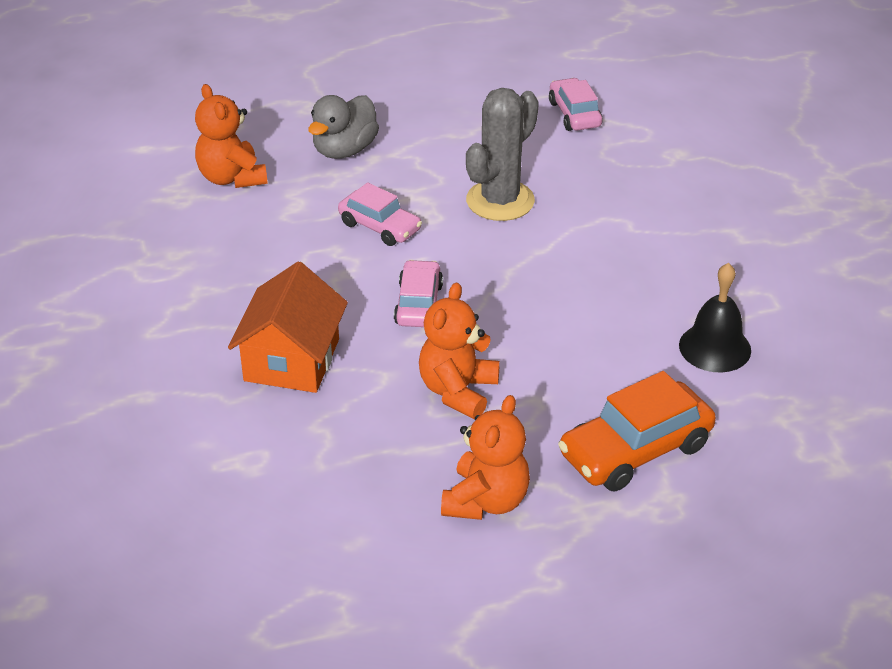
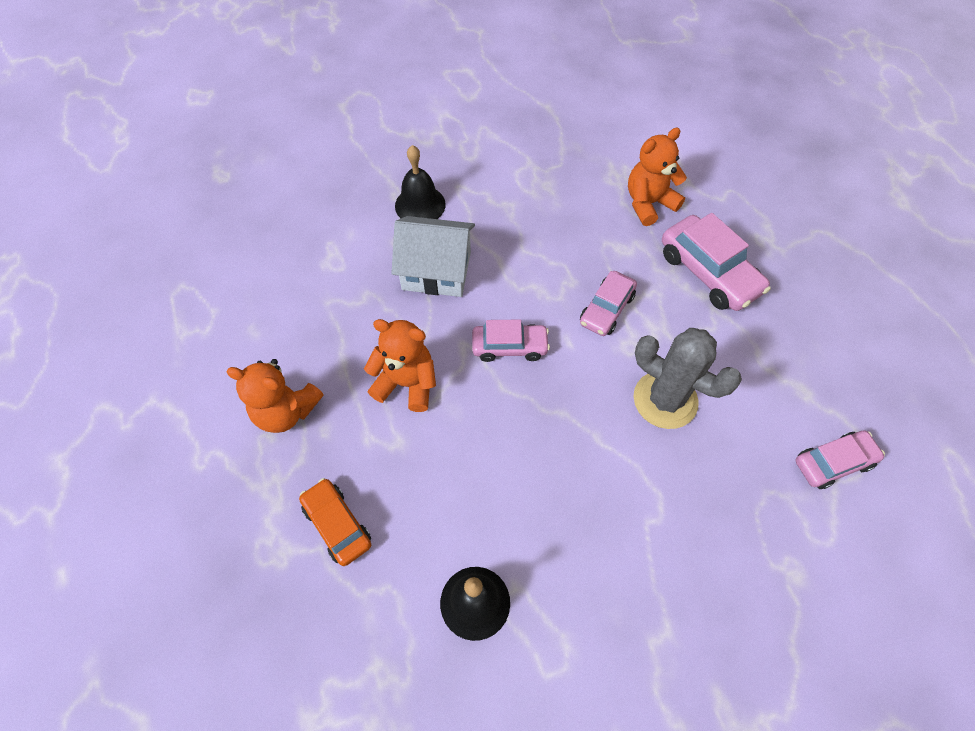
camera: 85 degrees right, 20 degrees up
(171, 372) = (420, 205): none -> black bell
(292, 360) = (436, 270): orange house -> white house
(344, 150) = (708, 272): grey duck -> pink car
(635, 450) = (337, 525): orange car -> orange car, size x0.64

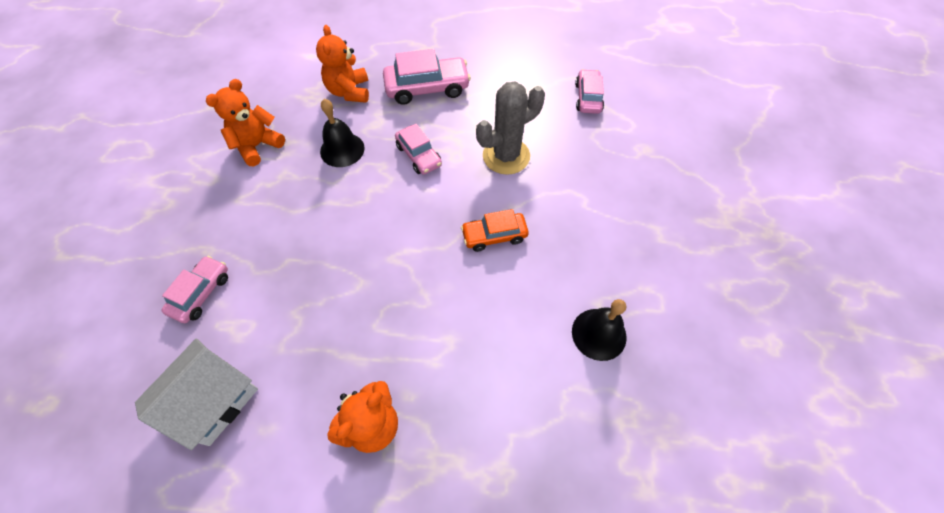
camera: 65 degrees left, 0 degrees up
(337, 525) = (498, 414): orange car -> orange car (494, 236)
(406, 383) = (401, 313): orange teddy bear -> orange teddy bear (257, 146)
(420, 205) = (233, 236): black bell -> black bell (342, 149)
(436, 270) = (309, 250): white house -> white house (213, 400)
(509, 347) = (412, 228): pink car -> pink car (201, 293)

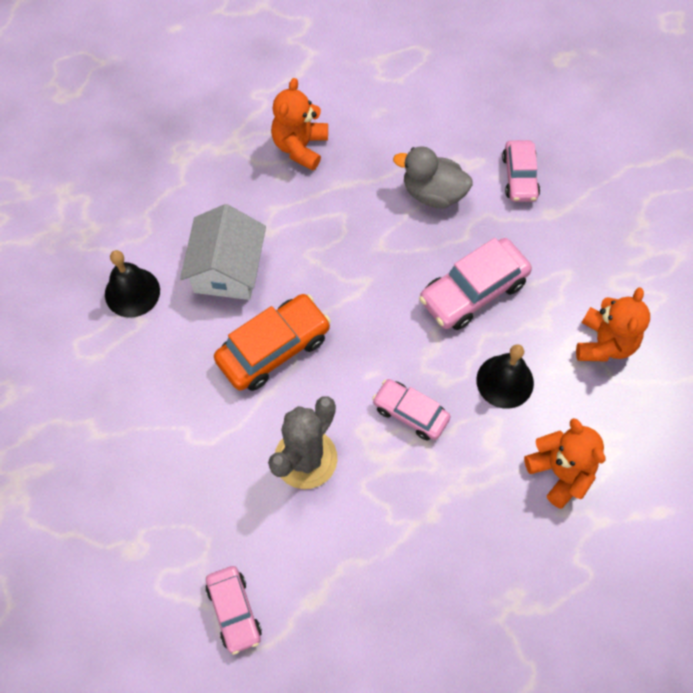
camera: 155 degrees right, 5 degrees up
(213, 400) = (437, 112): white house -> white house (227, 269)
(284, 312) = (433, 193): none -> grey duck
(427, 88) = (463, 526): pink car -> pink car (473, 291)
(494, 236) = (273, 348): orange car -> orange car, size x1.56

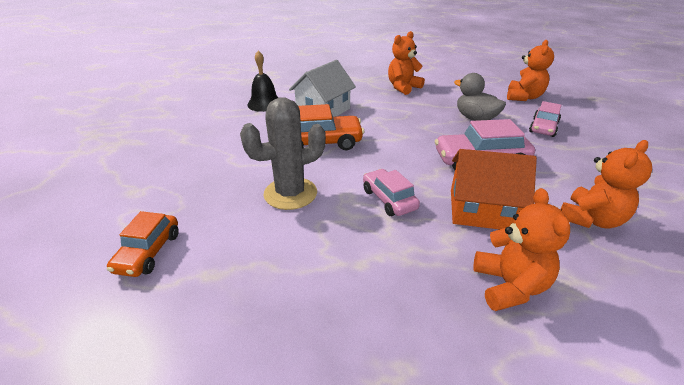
camera: 30 degrees right, 30 degrees down
(234, 611) = (148, 252): pink car -> orange car
(474, 100) = (523, 97): none -> orange teddy bear
(505, 381) = (481, 210): black bell -> orange house

